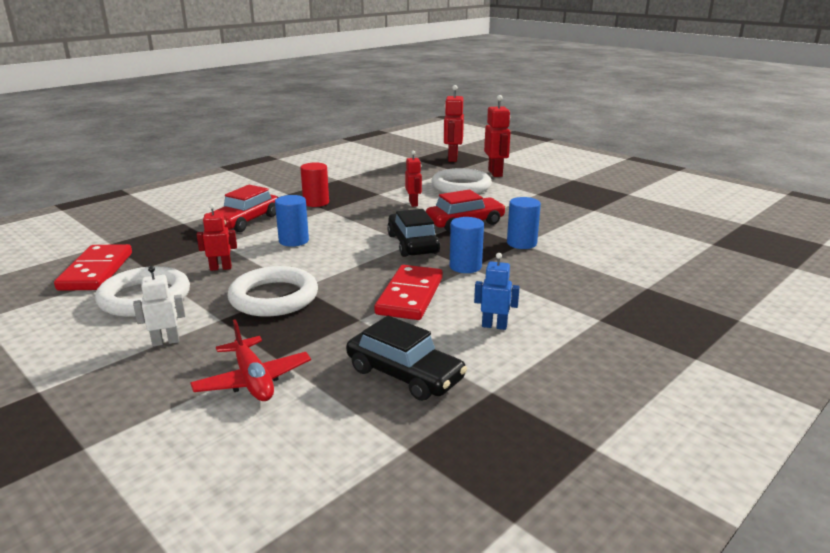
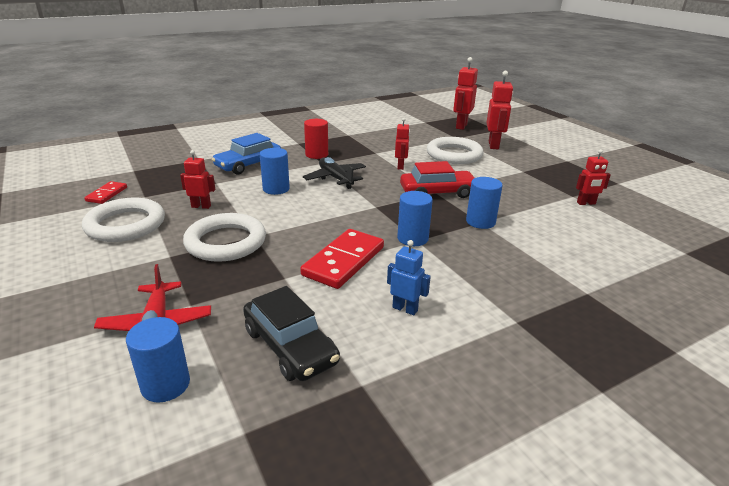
camera: 15 degrees right, 5 degrees up
(96, 271) = (107, 194): red domino -> red domino, size x0.55
(166, 342) = (113, 270): white robot -> none
(245, 221) = (248, 164): red car -> blue car
(302, 427) = (165, 384): none -> blue cylinder
(352, 223) = (335, 178): none -> black plane
(413, 244) = (377, 207): black car -> none
(609, 215) = (586, 203): none -> red robot

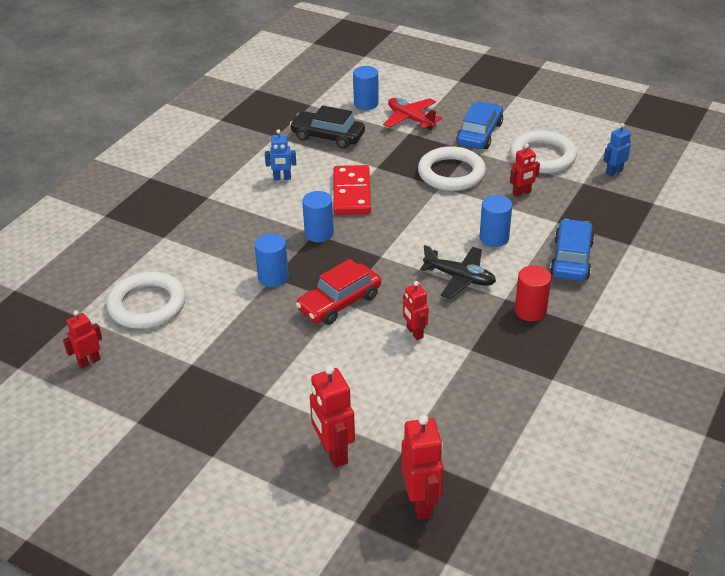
camera: 150 degrees right, 10 degrees up
(107, 194) = (614, 172): red domino -> blue robot
(127, 269) = (479, 134): none -> blue car
(454, 155) = (372, 394): white ring -> white ring (147, 305)
(586, 203) = (174, 355): red robot -> red robot (89, 362)

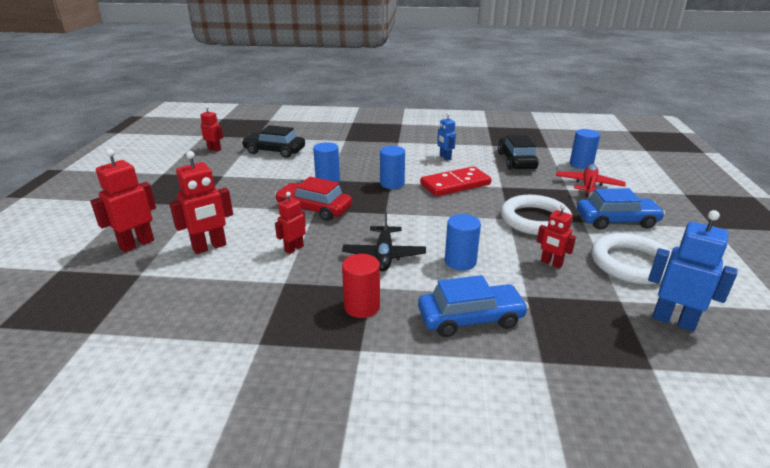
camera: 65 degrees right, 10 degrees down
(147, 305) = (274, 151): white ring -> black car
(421, 503) = (75, 297): red robot -> red robot (210, 247)
(614, 172) = (673, 320): blue robot -> blue robot, size x1.62

